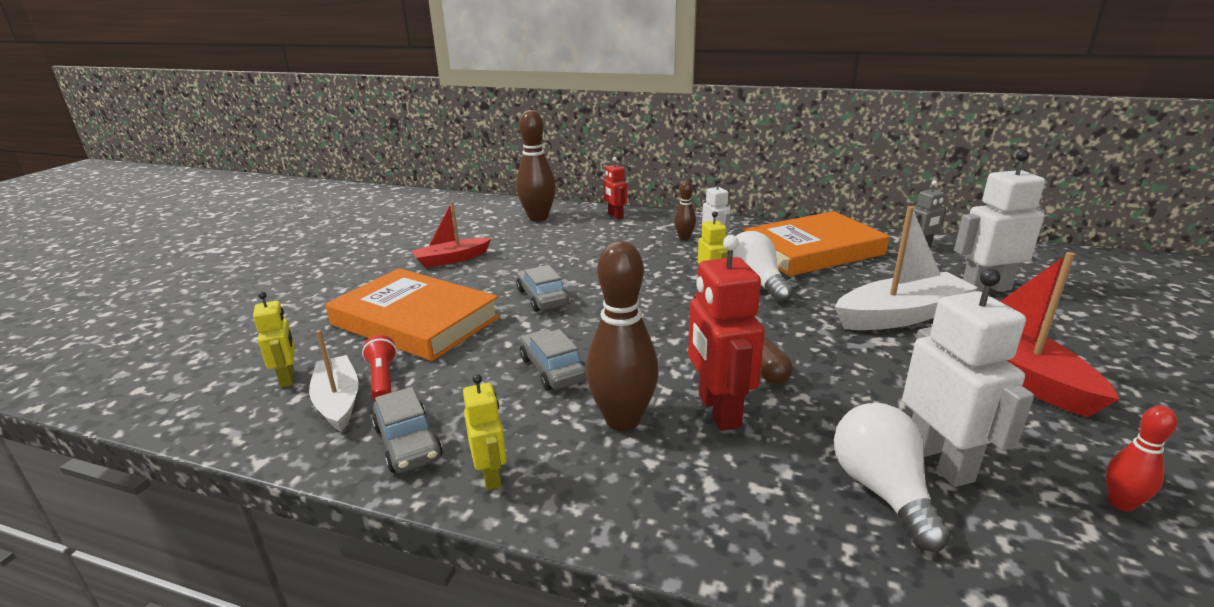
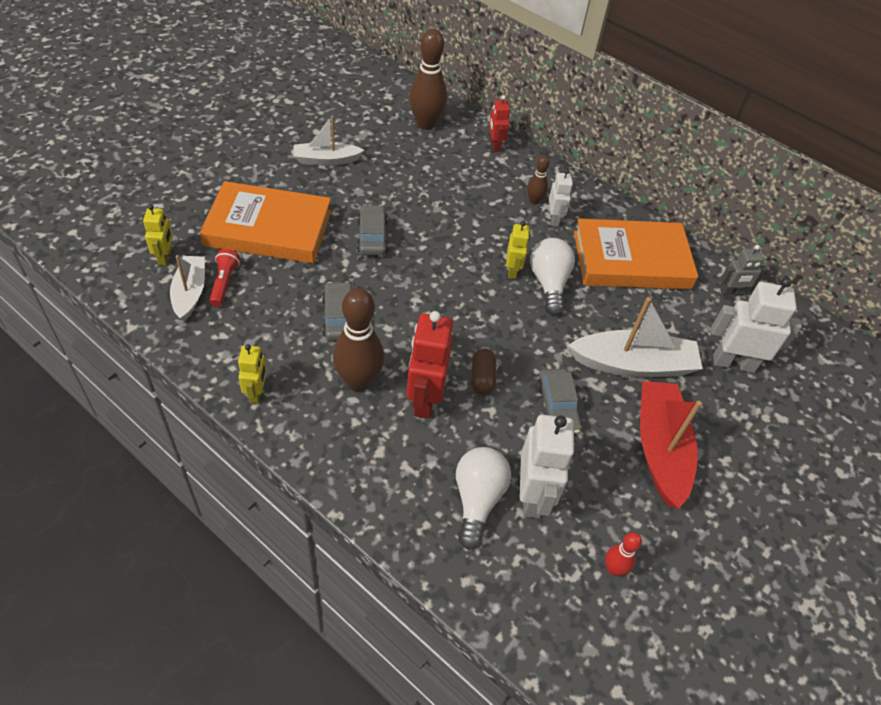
camera: 15 degrees right, 25 degrees up
(408, 443) = (219, 347): grey car -> grey car (557, 407)
(415, 321) = (269, 228): orange book -> orange book turned 45 degrees counterclockwise
(451, 259) = (326, 160): red boat -> white boat

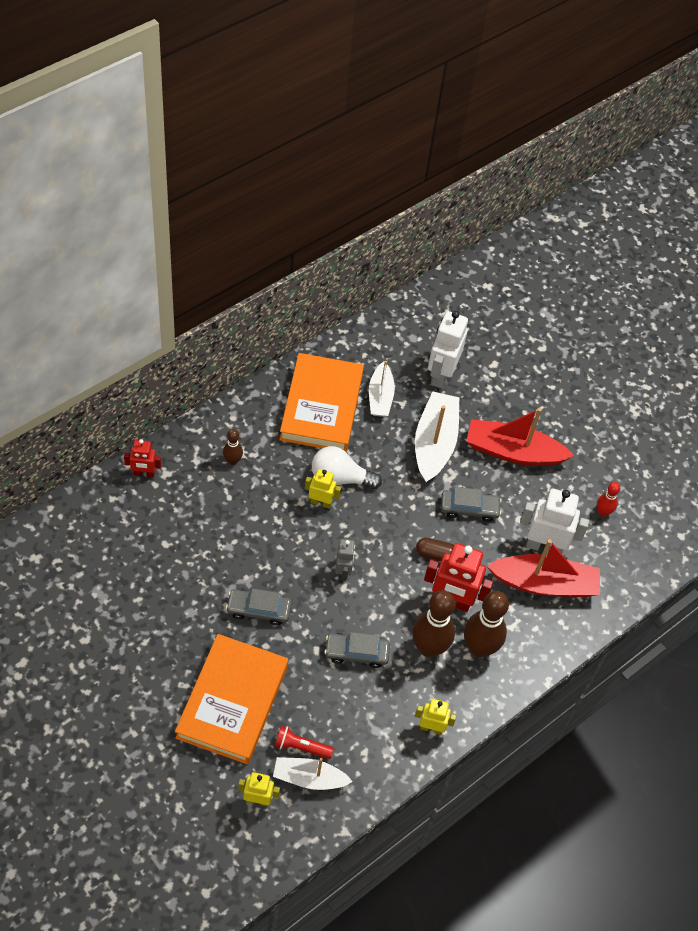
camera: 80 degrees left, 5 degrees up
(326, 160) = (136, 636): white boat -> white boat (380, 396)
(426, 124) = (95, 530): brown bowling pin -> brown bowling pin (479, 648)
(477, 500) = (544, 583): white light bulb -> red boat
(554, 219) = (260, 451): white robot -> none
(731, 293) = (369, 347): grey robot -> grey robot (343, 571)

